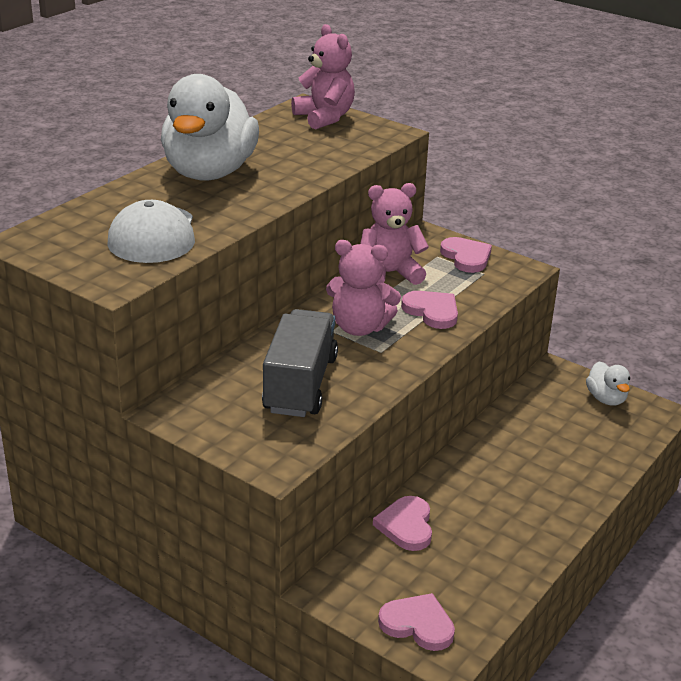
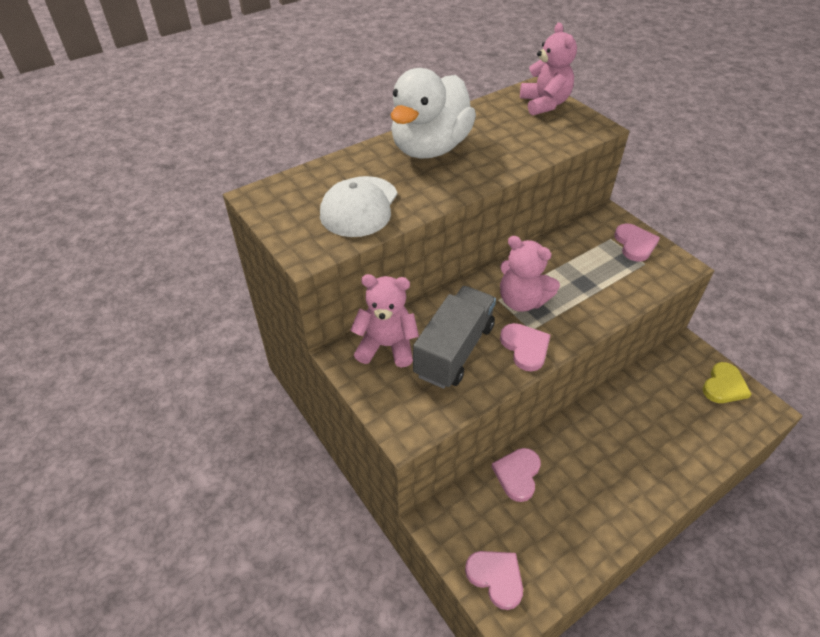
camera: 20 degrees right, 15 degrees up
(389, 274) = (564, 250): pink teddy bear -> pink teddy bear (386, 346)
(432, 311) = (587, 296): pink heart -> pink heart (525, 347)
(606, 399) = (724, 386): white duck -> yellow heart

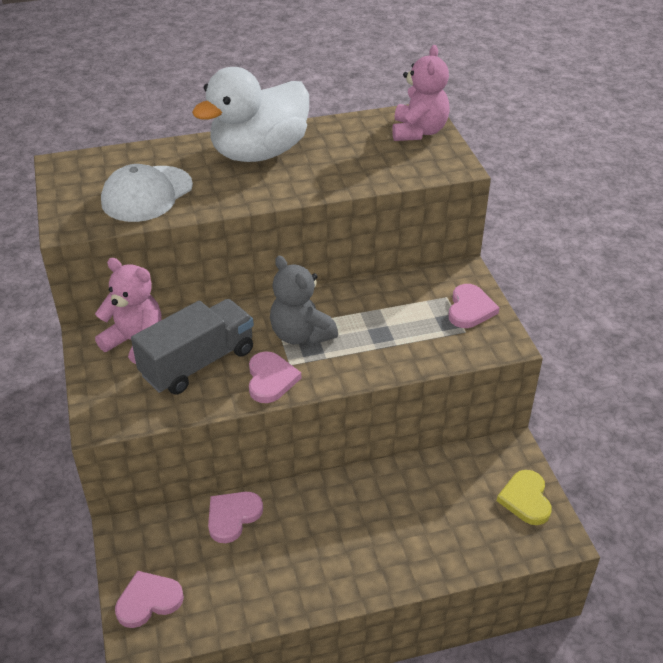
camera: 20 degrees right, 5 degrees down
(496, 577) = (148, 601): pink heart -> pink heart turned 90 degrees counterclockwise
(522, 301) = (301, 335): pink teddy bear -> grey teddy bear
(724, 386) = (525, 499): yellow heart -> yellow heart turned 120 degrees clockwise

